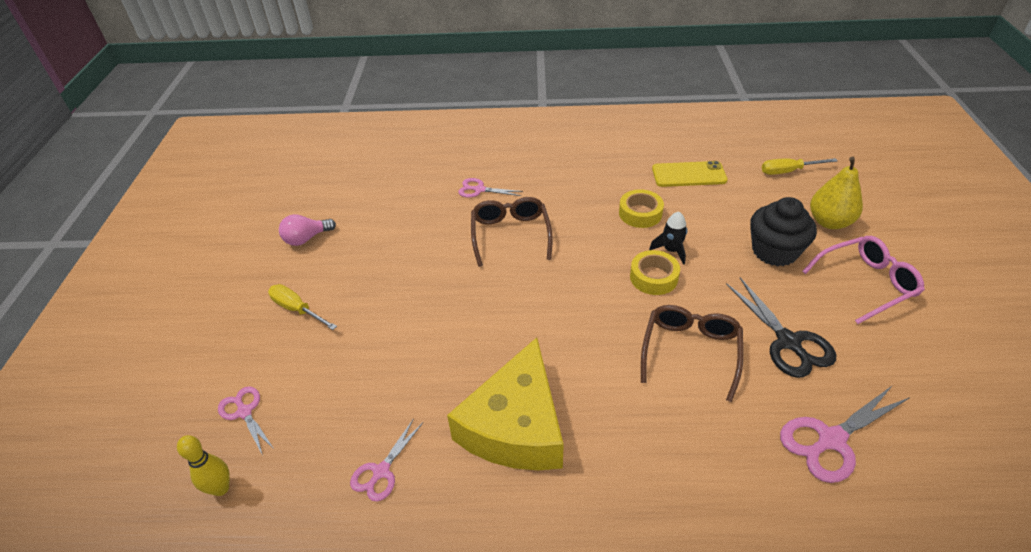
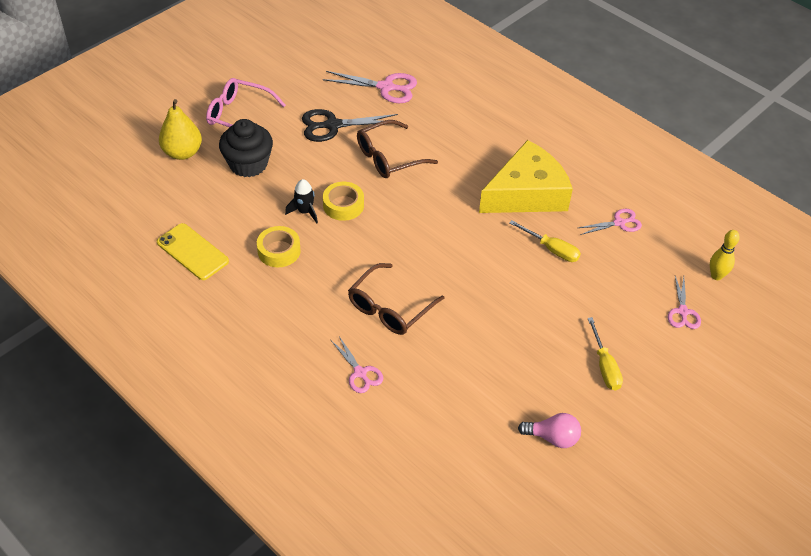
camera: 140 degrees left, 5 degrees up
(788, 171) = (128, 198): yellow screwdriver -> yellow screwdriver (551, 249)
(788, 342) = (332, 125): black scissors -> black scissors turned 120 degrees counterclockwise

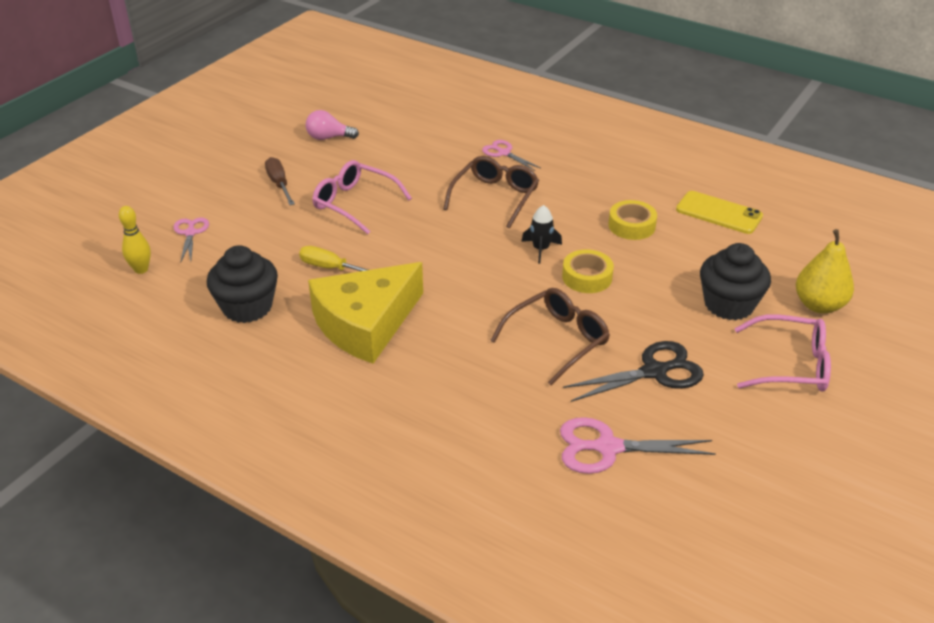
camera: 170 degrees right, 10 degrees down
(305, 212) = (627, 264): black rocket -> black rocket (540, 249)
(528, 324) = (354, 203): none -> pink glasses
(604, 366) = (279, 184): yellow screwdriver -> brown screwdriver
(619, 223) = (247, 307): pink scissors -> black cupcake

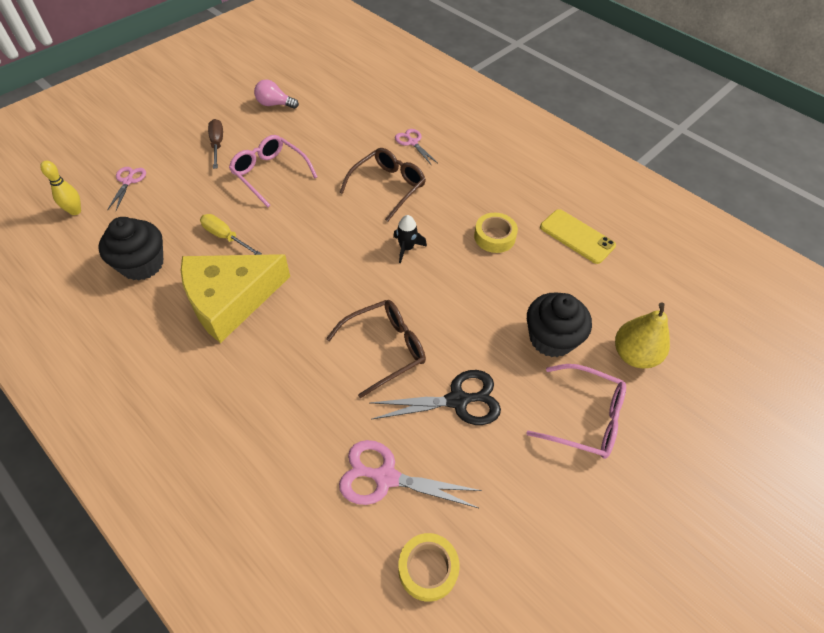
camera: 10 degrees right, 15 degrees up
(587, 277) = (435, 285): yellow tape -> yellow tape (428, 569)

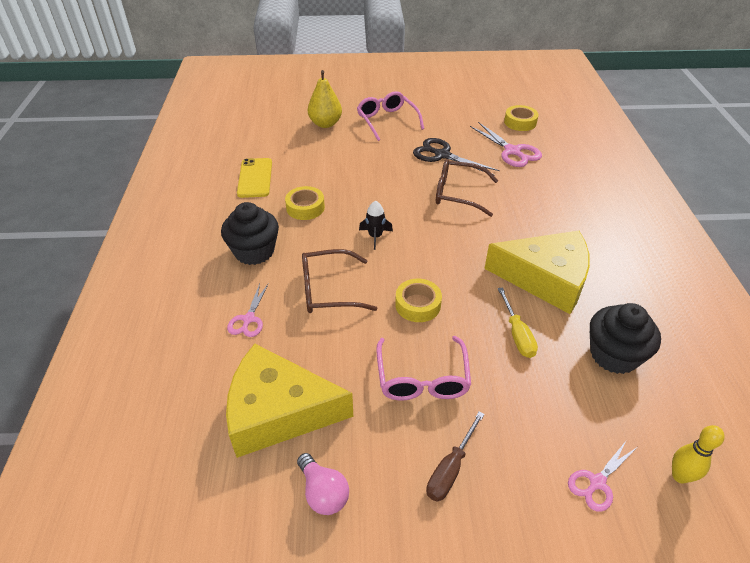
camera: 135 degrees left, 10 degrees down
(315, 215) = (418, 305): none -> yellow tape
(334, 117) = (278, 411): none -> yellow cheese
(551, 338) = (356, 149): black cupcake -> black cupcake (254, 251)

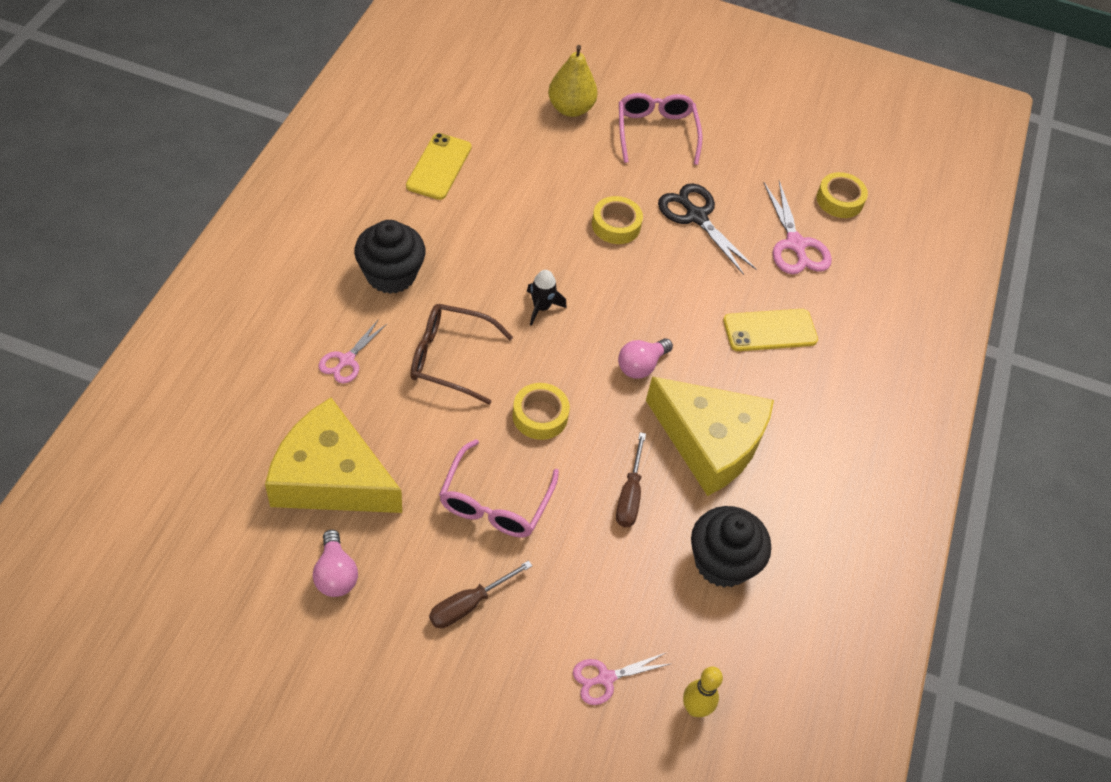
camera: 15 degrees right, 10 degrees up
(305, 207) = (479, 234): yellow tape -> yellow tape (616, 225)
(458, 194) = (679, 284): brown glasses -> none
(466, 248) = (641, 366): none -> pink light bulb
(517, 334) = (630, 495): yellow screwdriver -> brown screwdriver
(533, 201) = (770, 330): none -> yellow phone

